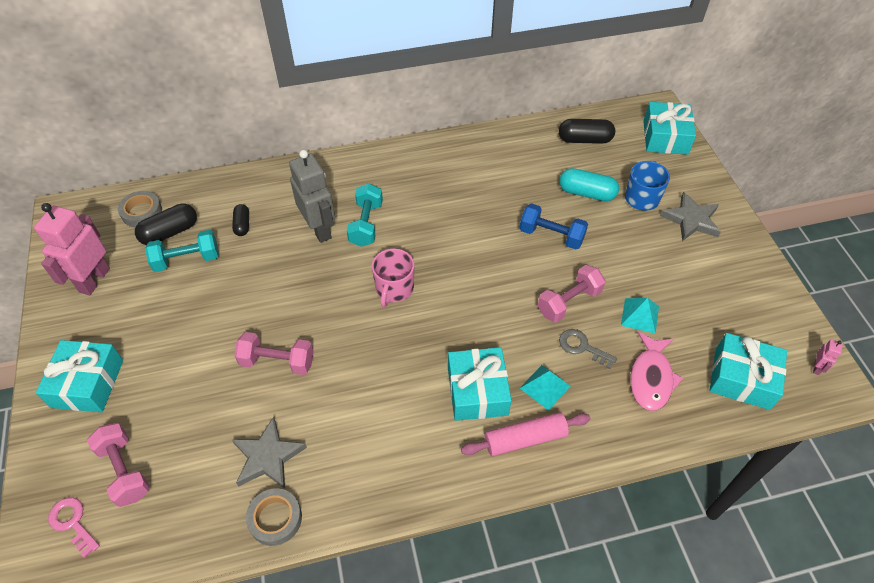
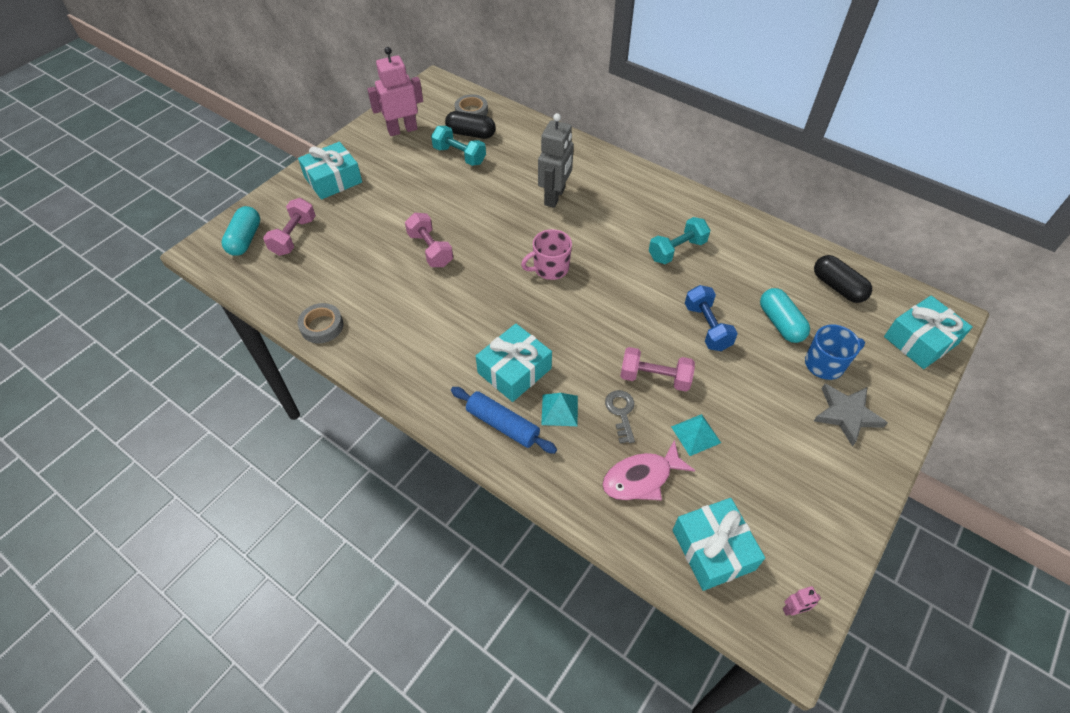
camera: 50 degrees right, 0 degrees up
(72, 523) = (245, 239): pink key -> turquoise capsule
(242, 225) = (514, 159): black capsule -> none
(268, 457) = (359, 293): grey star -> none
(366, 224) = (587, 216): turquoise dumbbell -> turquoise dumbbell (677, 250)
(525, 438) = (503, 424): pink rolling pin -> blue rolling pin

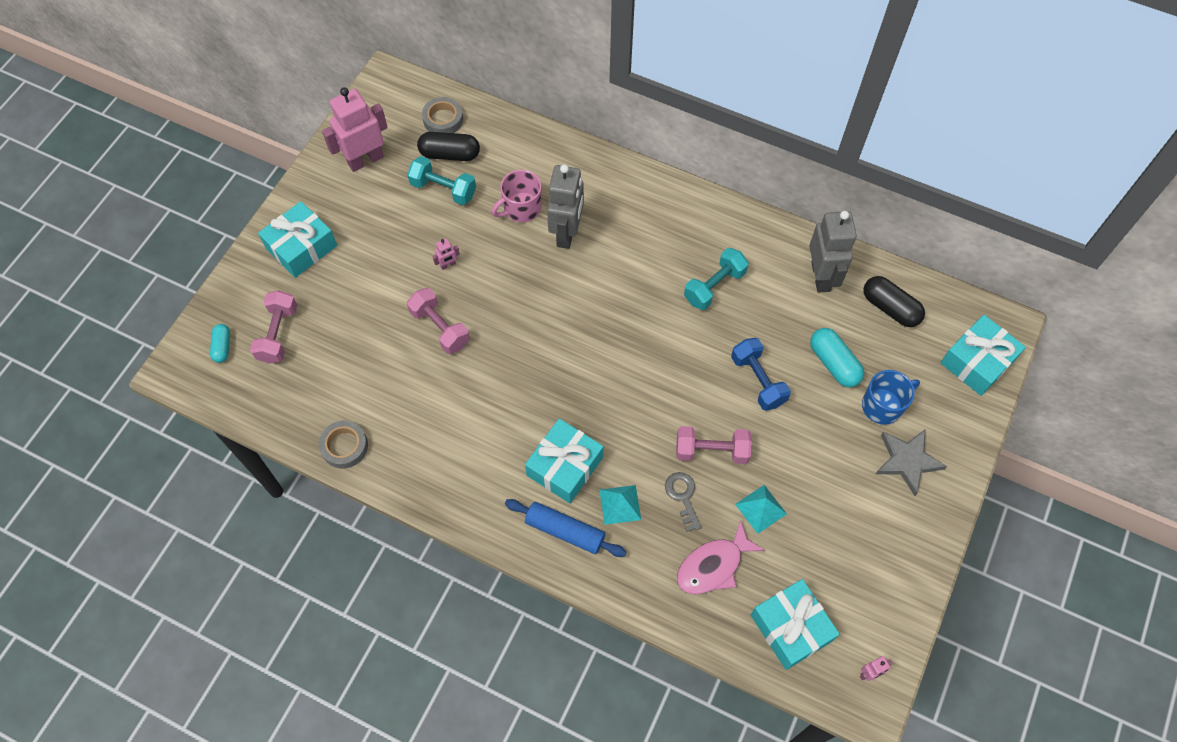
camera: 10 degrees left, 10 degrees up
(245, 239) = (222, 347): turquoise capsule -> turquoise capsule, size x0.61
(449, 206) = (448, 265): none -> pink robot
(550, 268) = (579, 332): pink mug -> pink mug (521, 208)
(775, 255) = (821, 276): none -> grey robot

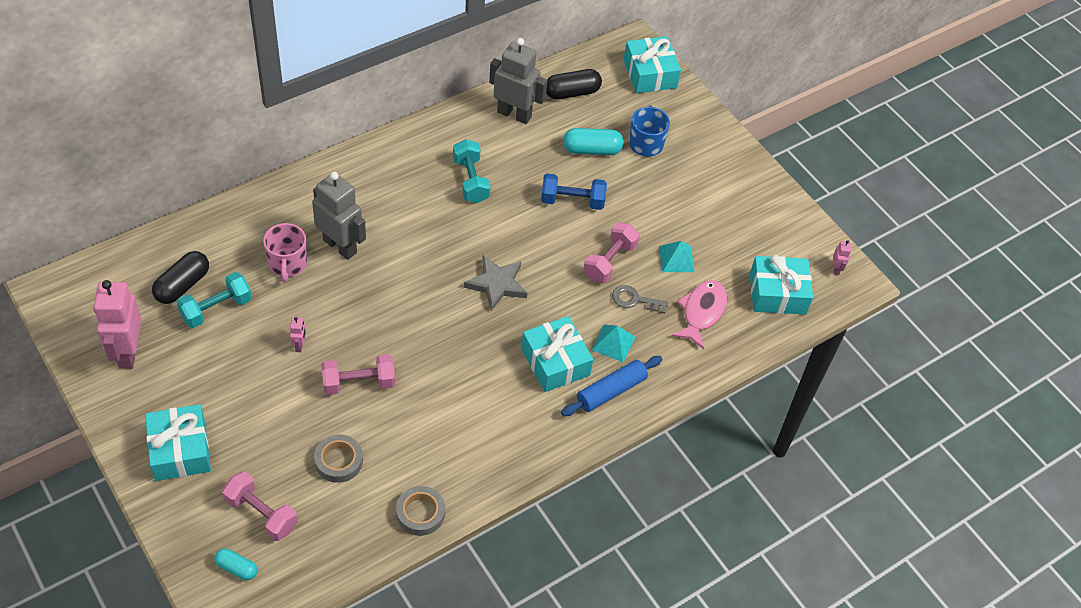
camera: 65 degrees left, 10 degrees down
(443, 119) = (139, 271): grey tape -> grey tape (339, 461)
(713, 566) = (702, 312): pink fish -> pink fish turned 150 degrees counterclockwise
(907, 461) = (697, 156): grey star -> grey star (497, 284)

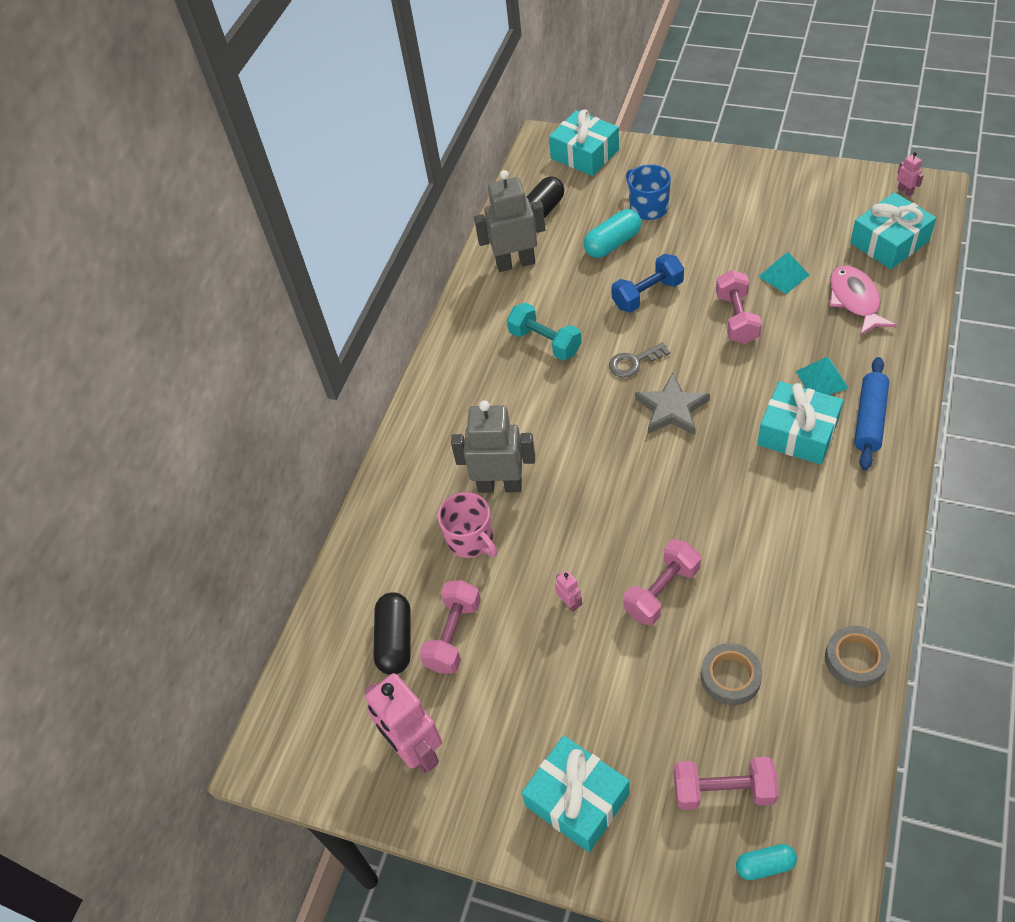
camera: 25 degrees left, 0 degrees up
(216, 309) = (453, 635): turquoise dumbbell -> pink dumbbell
(634, 300) = (794, 332): grey key -> grey key (634, 362)

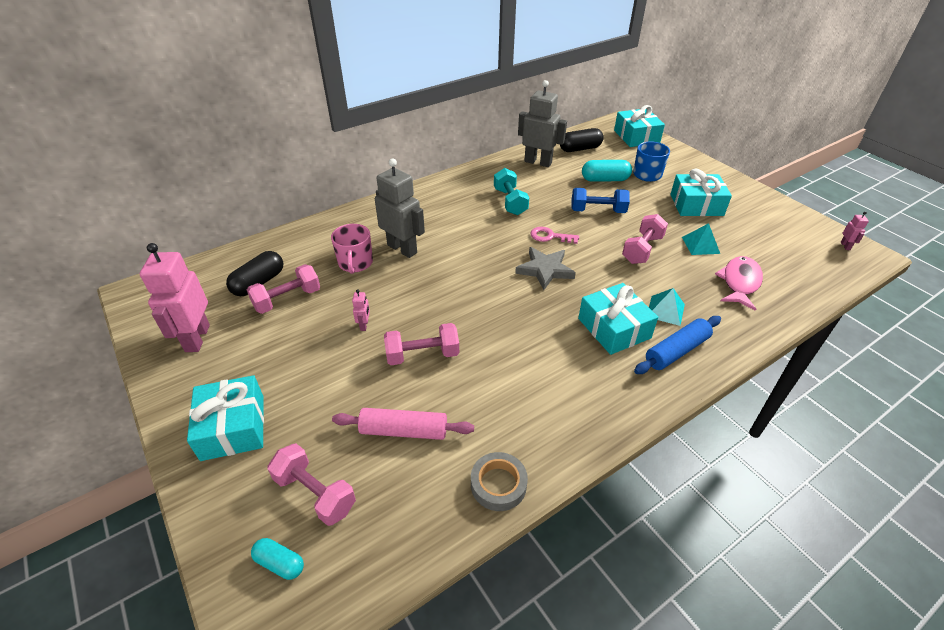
camera: 30 degrees right, 10 degrees down
(634, 362) = (550, 236): grey key -> pink key
(730, 677) = (403, 431): grey tape -> pink rolling pin
(889, 242) = (802, 266): turquoise gift -> turquoise gift (696, 205)

